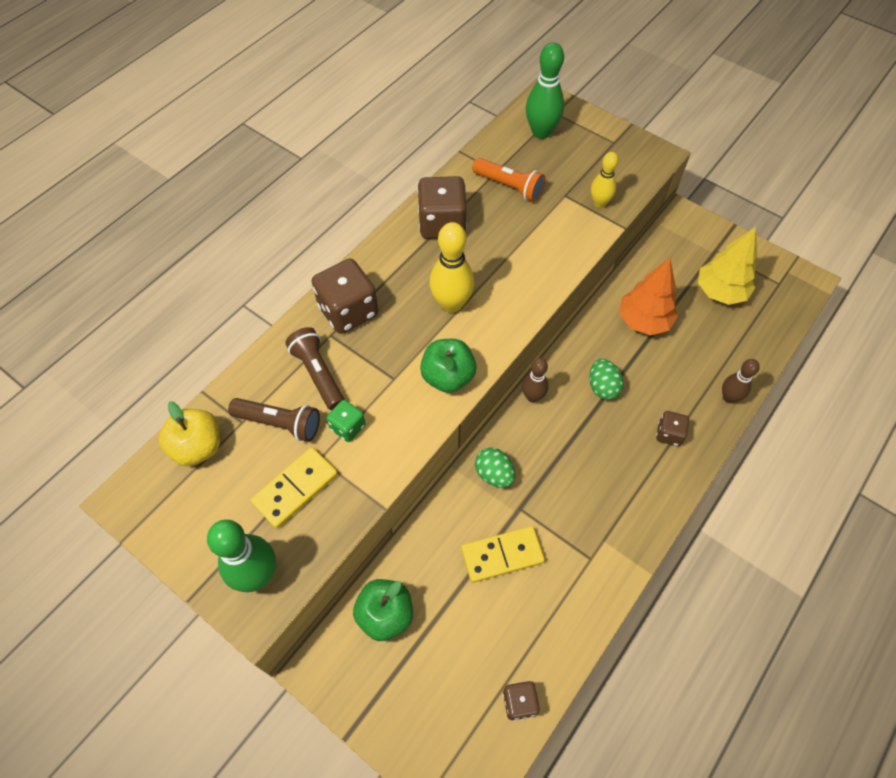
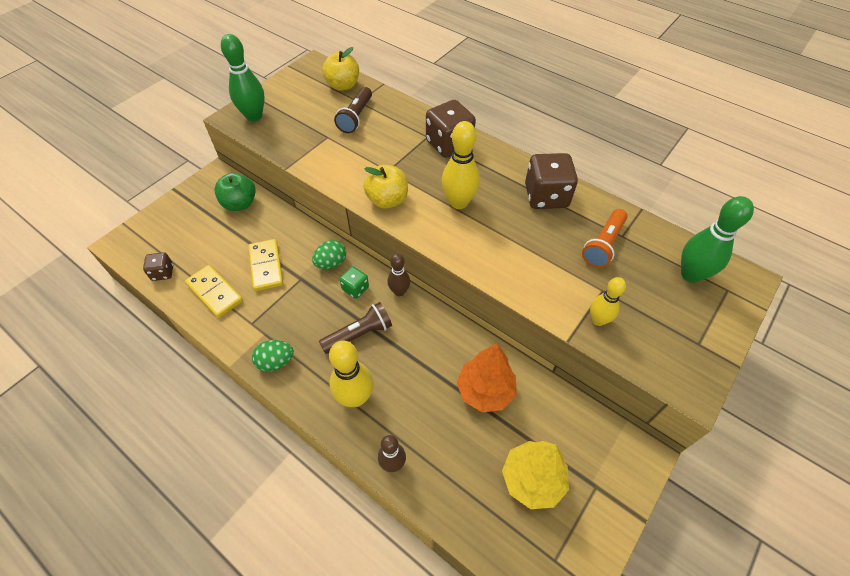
camera: 90 degrees right, 5 degrees down
(295, 489) = (307, 127): yellow domino -> yellow domino (214, 292)
(318, 374) = (393, 132): brown flashlight -> brown flashlight (359, 334)
(347, 427) = (349, 148): green dice -> green dice (355, 288)
(448, 377) = (387, 200): green apple -> yellow apple
(602, 387) = (408, 346): green egg -> green egg (276, 362)
(669, 434) = (355, 397): brown dice -> yellow bowling pin

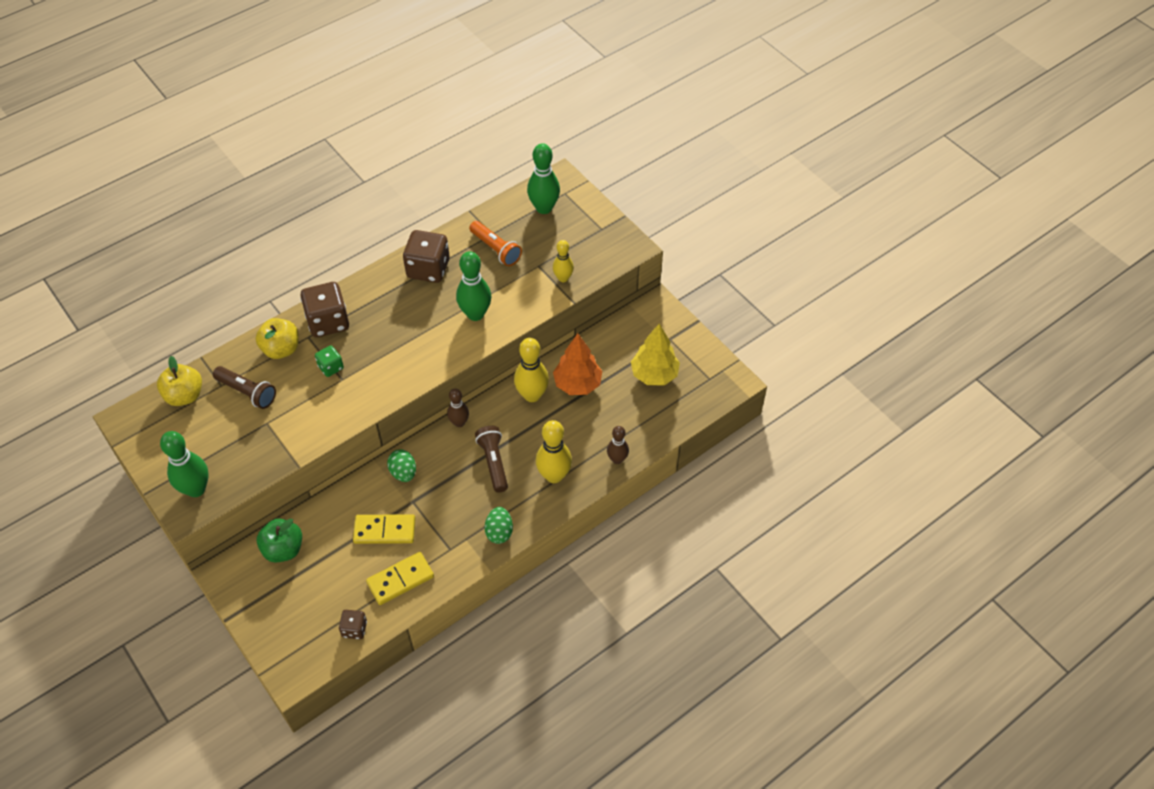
camera: 75 degrees left, 0 degrees up
(355, 288) = (442, 457): green dice -> green dice (331, 367)
(387, 200) = (382, 387): yellow apple -> yellow apple (281, 349)
(458, 202) = (408, 333): yellow bowling pin -> yellow bowling pin (532, 395)
(506, 249) = (475, 314): none -> green bowling pin

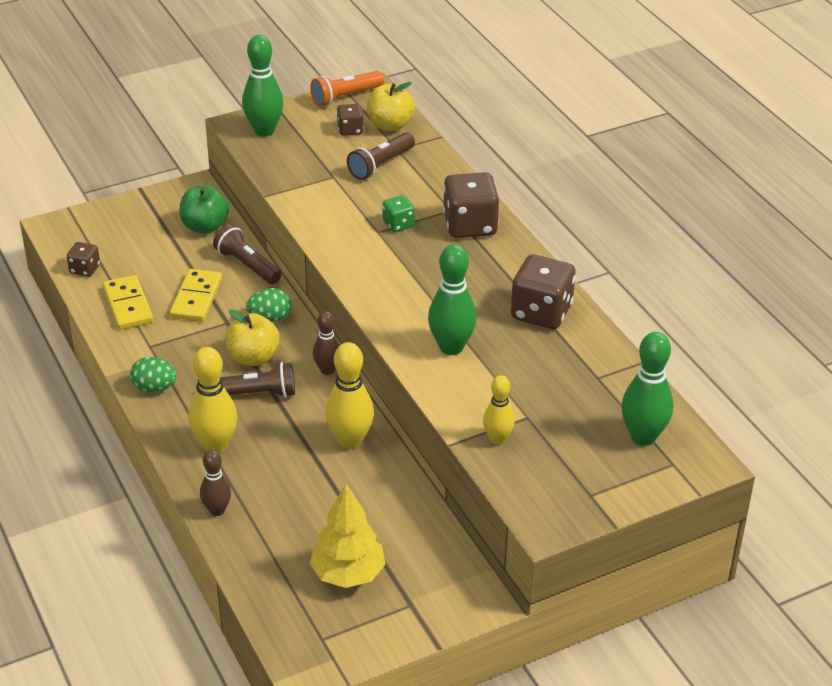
camera: 100 degrees right, 15 degrees down
(193, 423) = (350, 130): none -> brown dice
(281, 349) = (436, 190): yellow apple -> yellow apple (253, 357)
(337, 503) = (247, 265): none -> brown flashlight
(496, 249) = (566, 378): orange flashlight -> orange flashlight (345, 97)
(577, 384) = (355, 488): orange tree -> none

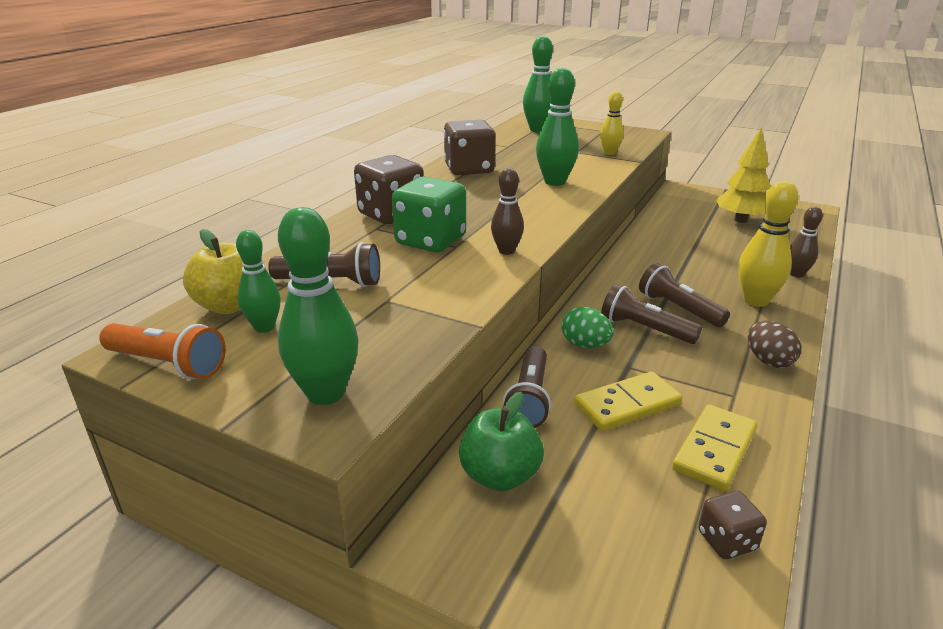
camera: 125 degrees left, 10 degrees down
(154, 388) = (768, 361): green egg -> brown egg
(253, 357) = (645, 329): yellow apple -> brown flashlight
(327, 370) = (599, 291): brown bowling pin -> brown bowling pin (506, 251)
(350, 130) = (264, 327): brown dice -> green bowling pin
(350, 441) = (649, 256): yellow bowling pin -> none
(398, 224) = (430, 241): green dice -> green dice, size x1.90

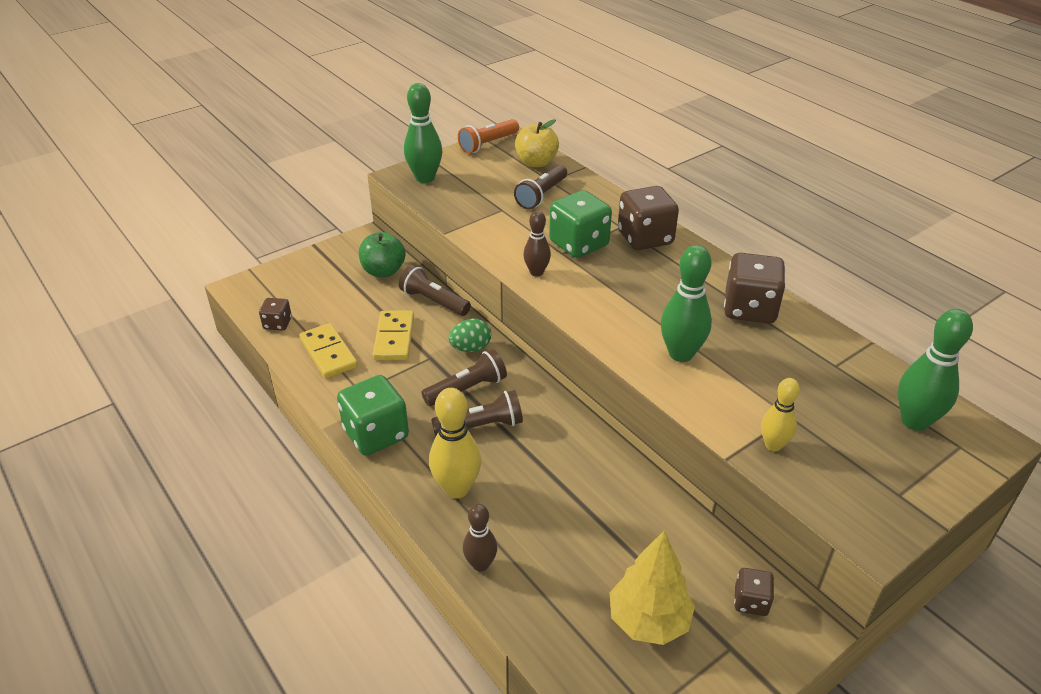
camera: 115 degrees right, 10 degrees up
(264, 327) = (502, 170): green bowling pin -> none
(683, 200) = (751, 601): none -> brown dice
(768, 361) = (376, 434): brown egg -> green dice

